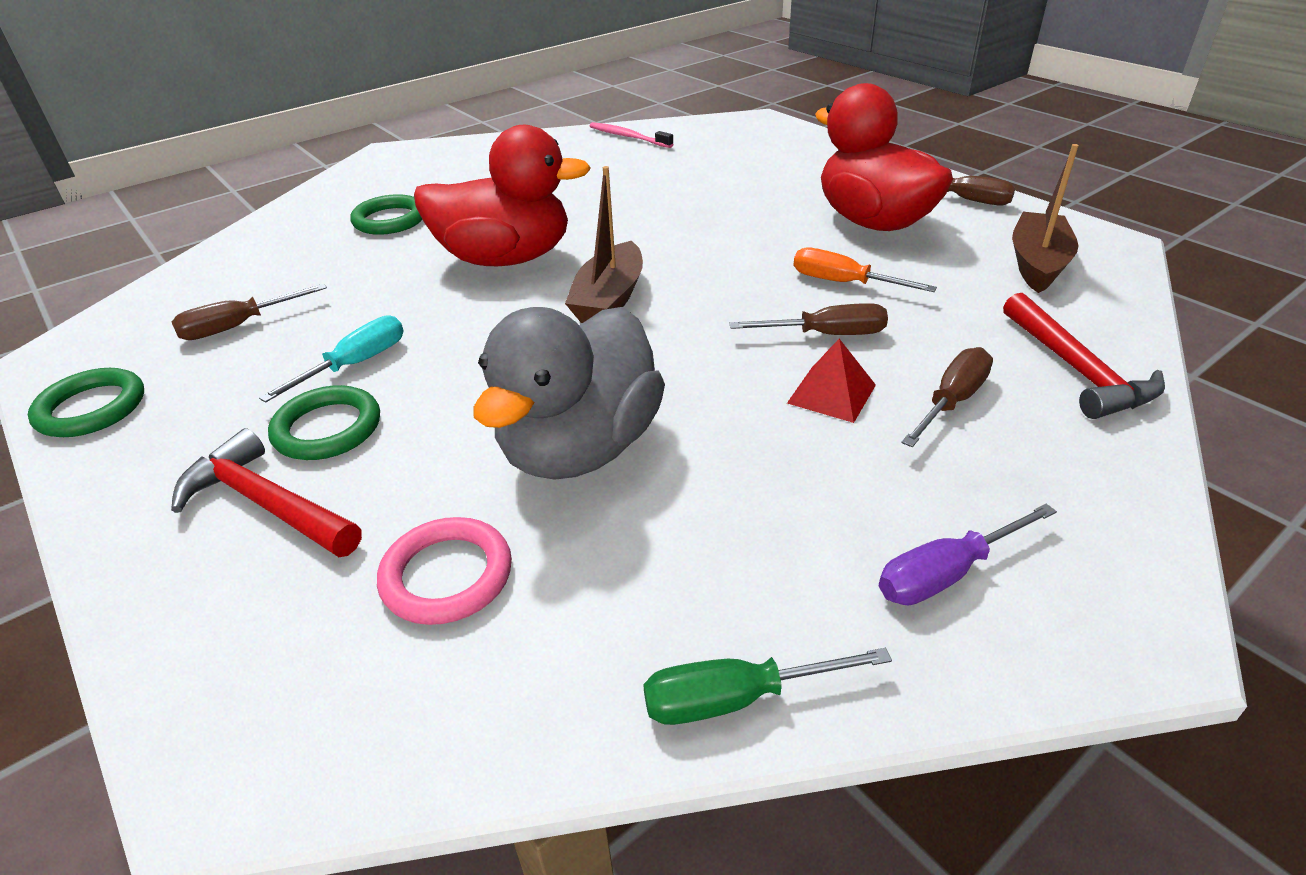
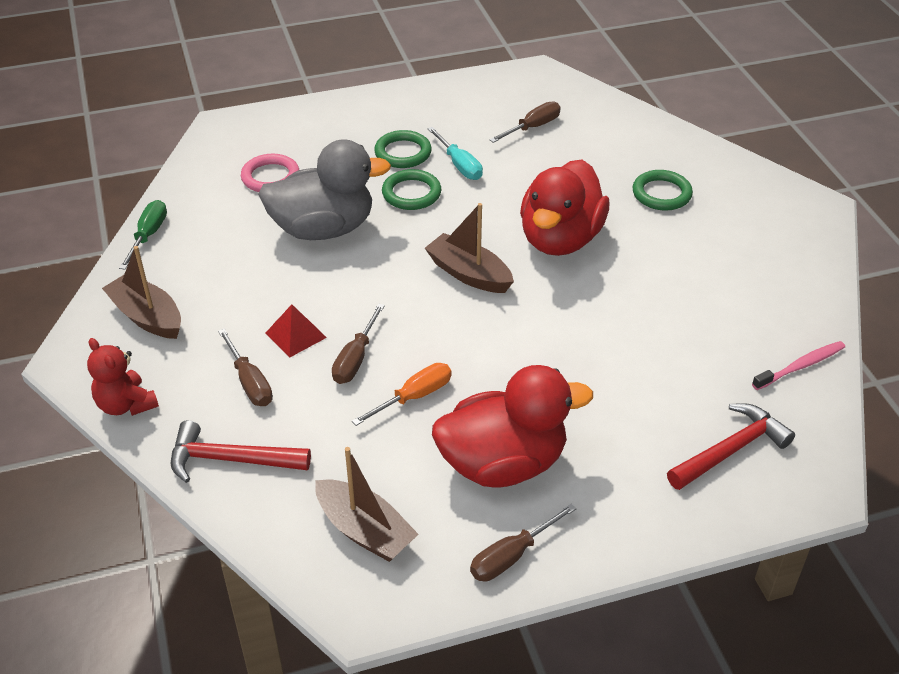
camera: 110 degrees right, 5 degrees up
(91, 408) = (475, 86): green ring -> green ring (411, 193)
(238, 326) = (532, 127): brown screwdriver -> brown screwdriver turned 60 degrees clockwise
(266, 504) = (357, 134): red hammer -> red hammer (731, 450)
(580, 448) = (323, 229): grey duck -> grey duck turned 120 degrees clockwise
(946, 574) = (147, 317): purple screwdriver -> brown boat
(1127, 503) = (126, 405): none -> red teddy bear

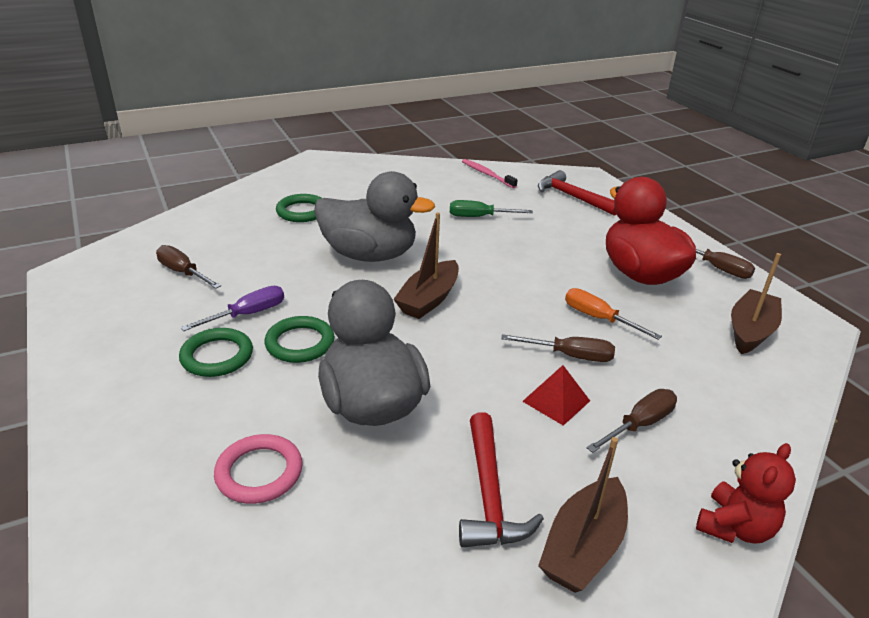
camera: 100 degrees left, 10 degrees down
(148, 235) = (410, 597): green screwdriver -> green screwdriver (479, 217)
(230, 460) = (743, 420): red hammer -> red hammer (489, 495)
(459, 165) = (248, 314): turquoise screwdriver -> purple screwdriver
(560, 239) = (369, 255): red duck -> grey duck

